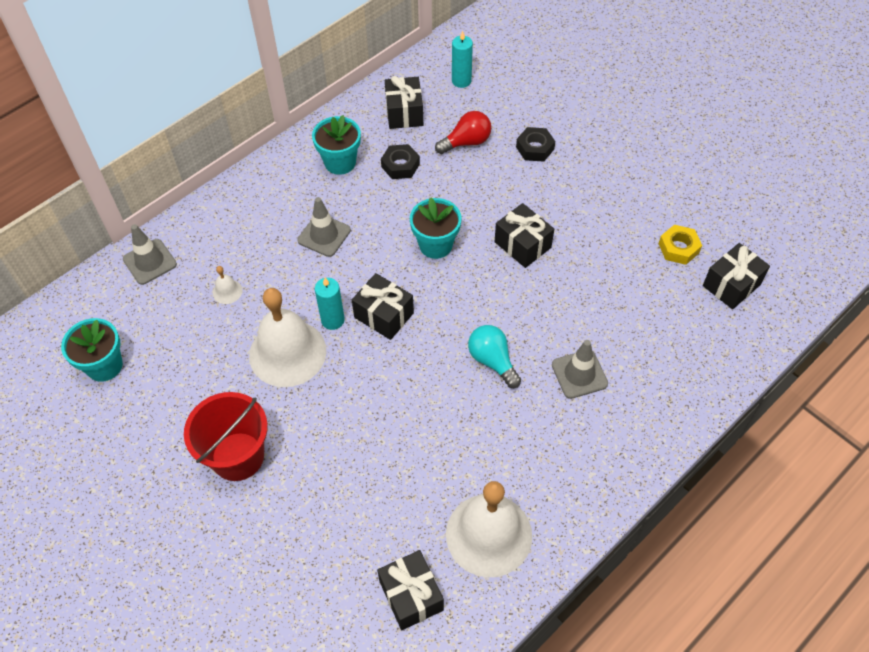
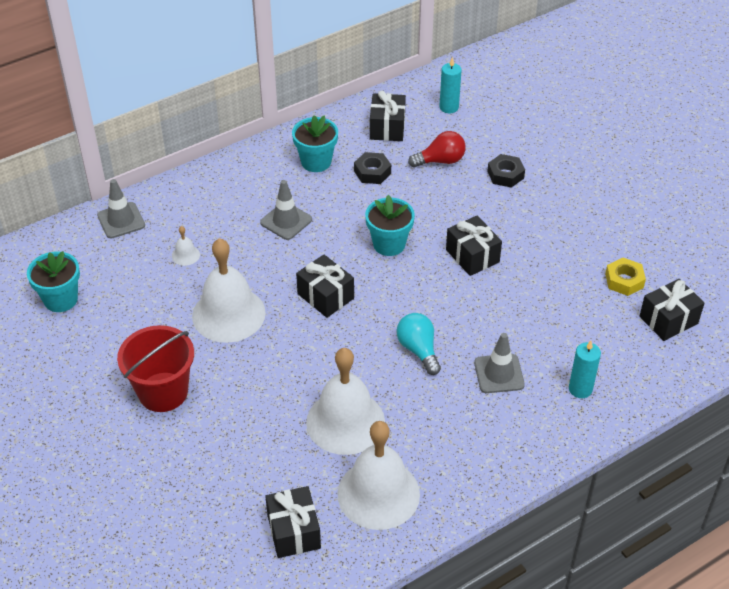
camera: 10 degrees right, 10 degrees down
(333, 320) = (277, 293): turquoise candle -> turquoise candle (580, 389)
(436, 457) = (345, 422): none -> white bell

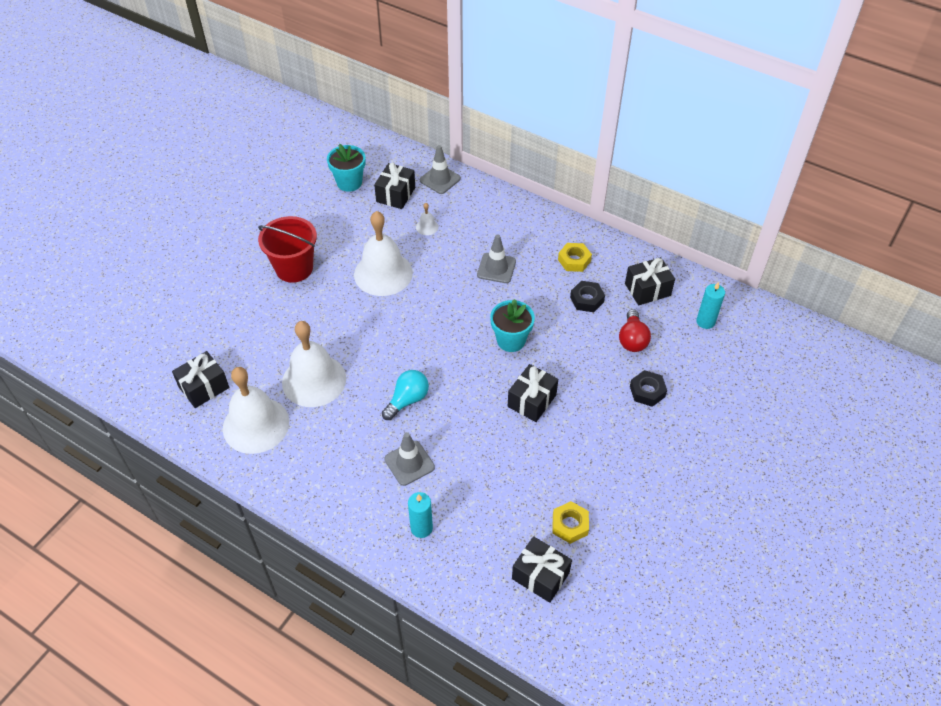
camera: 65 degrees right, 5 degrees up
(316, 162) = (574, 260): turquoise flower pot -> yellow nut
(325, 296) = (432, 322): black gift -> black gift (395, 194)
(440, 161) = (632, 339): red light bulb -> red light bulb turned 45 degrees clockwise

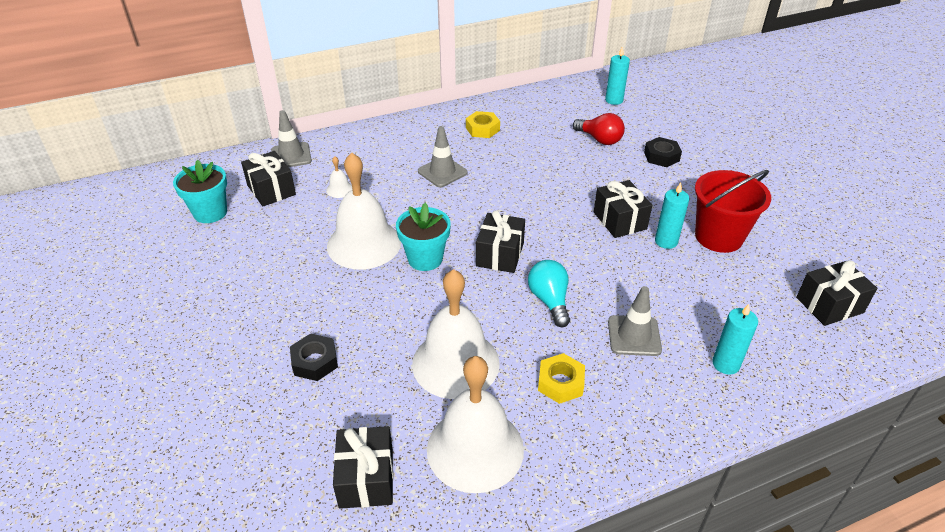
camera: 55 degrees left, 10 degrees down
(294, 268) = (274, 307): red bucket -> red bucket (718, 237)
(511, 340) = (537, 201): turquoise flower pot -> turquoise flower pot (425, 259)
(531, 440) = (666, 241): none -> turquoise candle
(570, 525) = (779, 261): yellow nut -> yellow nut (560, 383)
(587, 299) = (533, 142): black nut -> black nut (315, 361)
(647, 289) = (554, 110): black gift -> black gift (500, 254)

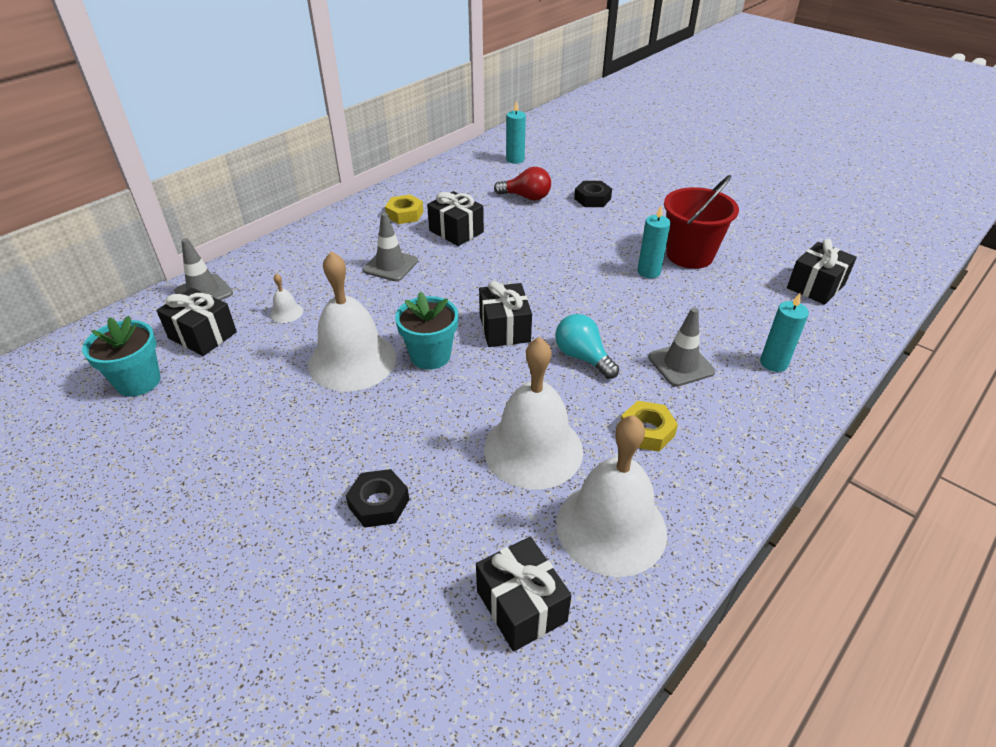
camera: 25 degrees left, 0 degrees up
(619, 220) = (595, 265): black gift -> black gift (456, 231)

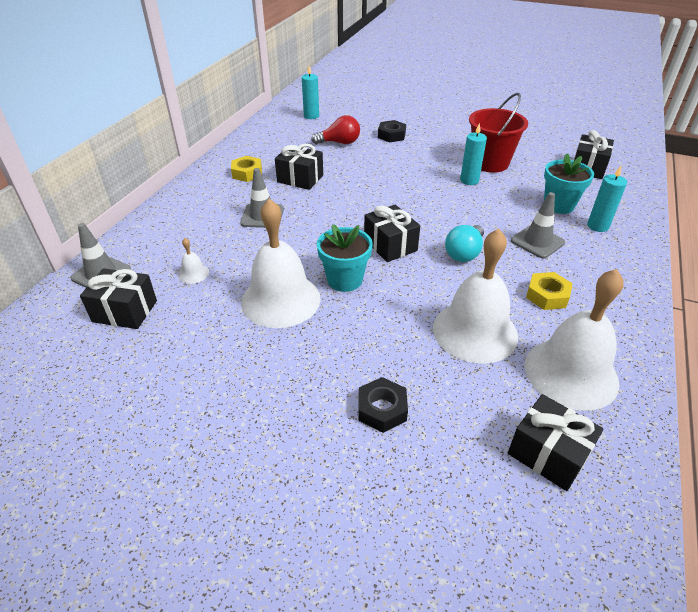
camera: 20 degrees left, 0 degrees up
(138, 382) = (85, 368): turquoise flower pot -> turquoise flower pot (558, 205)
(582, 357) = (464, 253): turquoise light bulb -> turquoise light bulb turned 90 degrees counterclockwise

